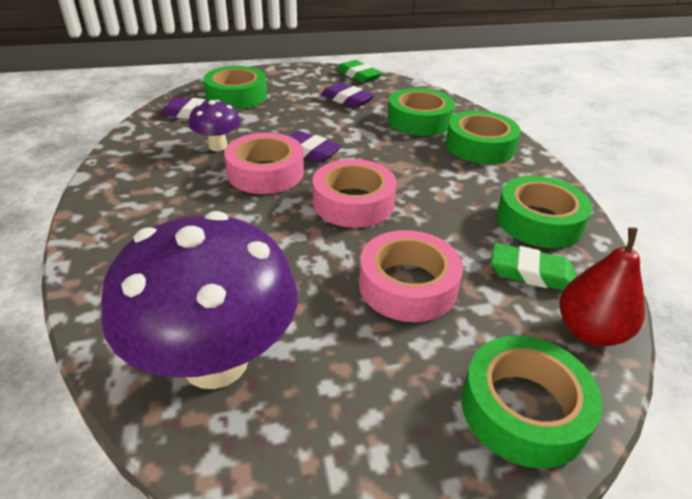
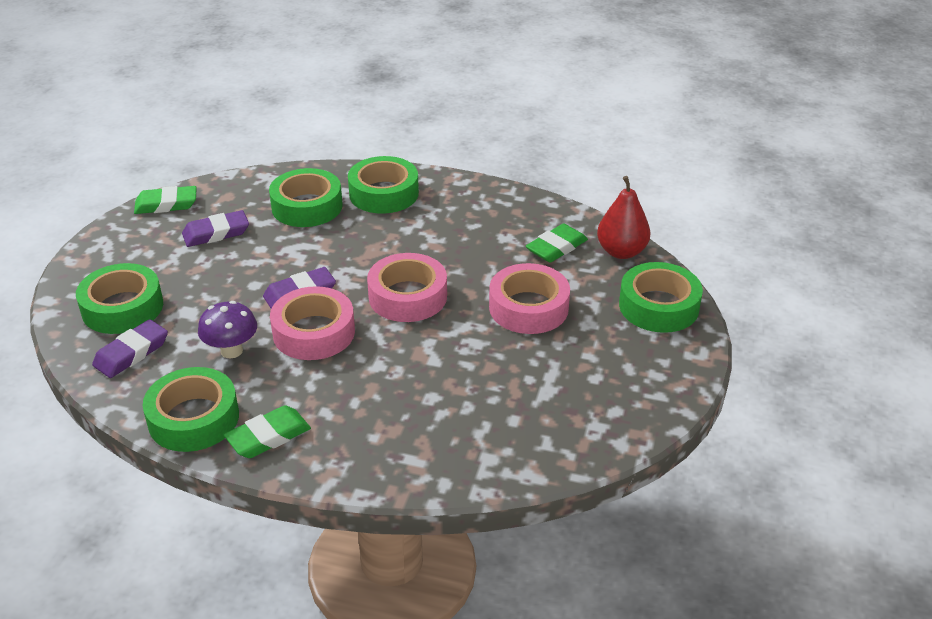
camera: 60 degrees left, 0 degrees up
(123, 193) = (268, 436): none -> green eraser
(215, 362) = (540, 423): purple mushroom -> none
(539, 221) = (507, 216): green tape -> green tape (193, 418)

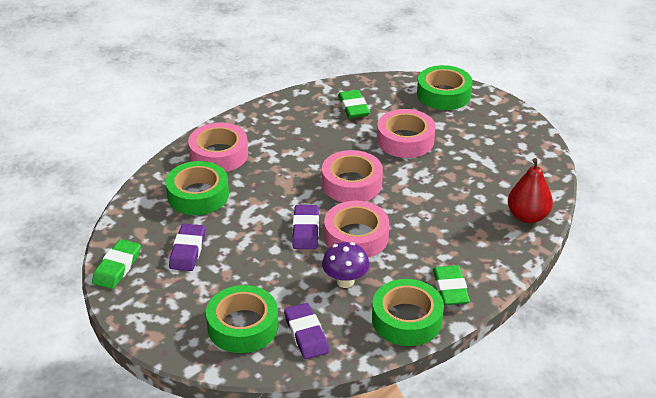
camera: 60 degrees left, 0 degrees up
(384, 193) = (219, 154): green tape -> pink tape
(621, 252) = (380, 86): red pear -> red pear (527, 216)

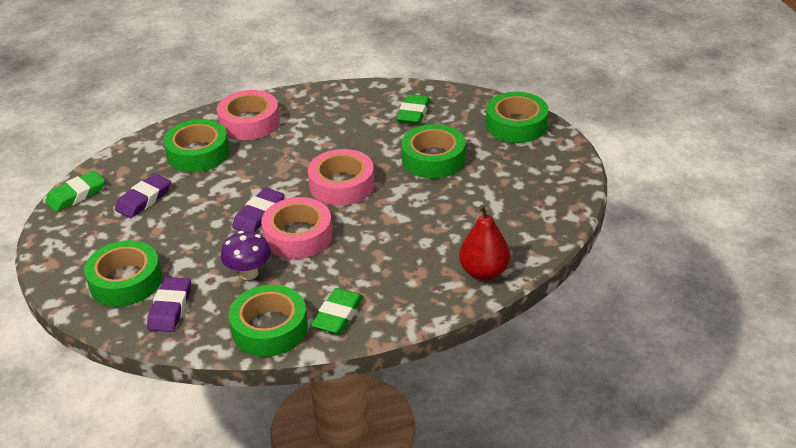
camera: 30 degrees right, 0 degrees up
(405, 140) = (433, 159): pink tape -> green tape

